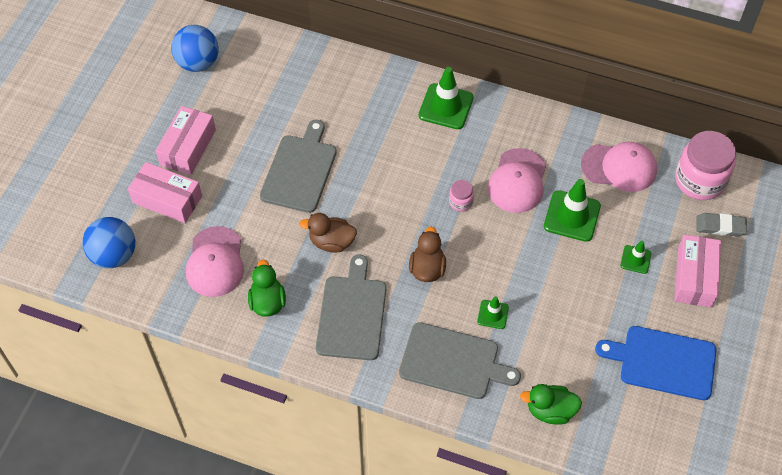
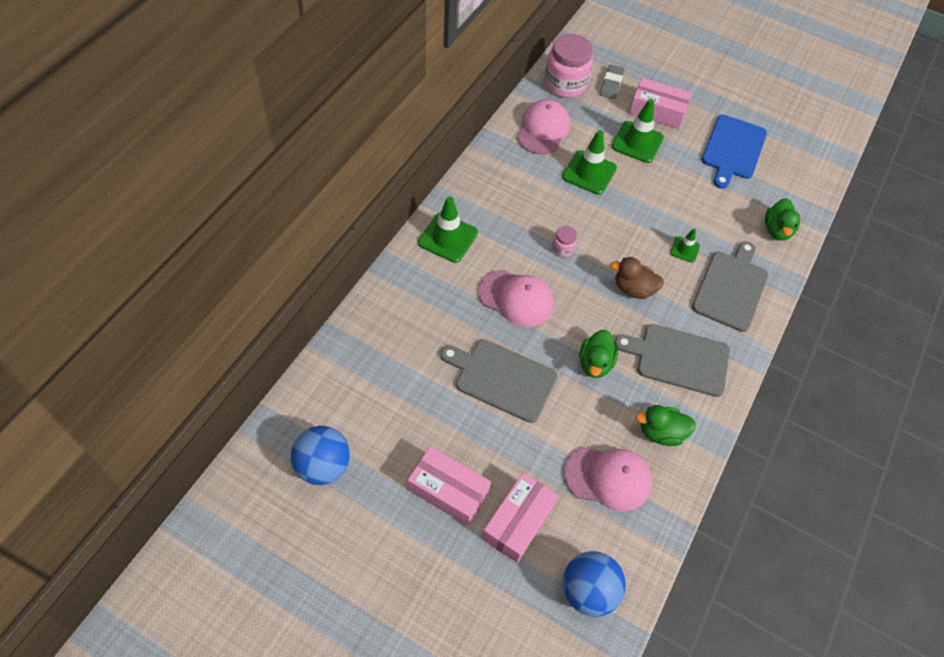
camera: 85 degrees left, 0 degrees up
(331, 242) = (595, 363): brown duck -> green duck
(517, 181) = (546, 202): pink cap -> pink cap (516, 298)
(635, 259) = (637, 142): green traffic cone -> green traffic cone, size x1.84

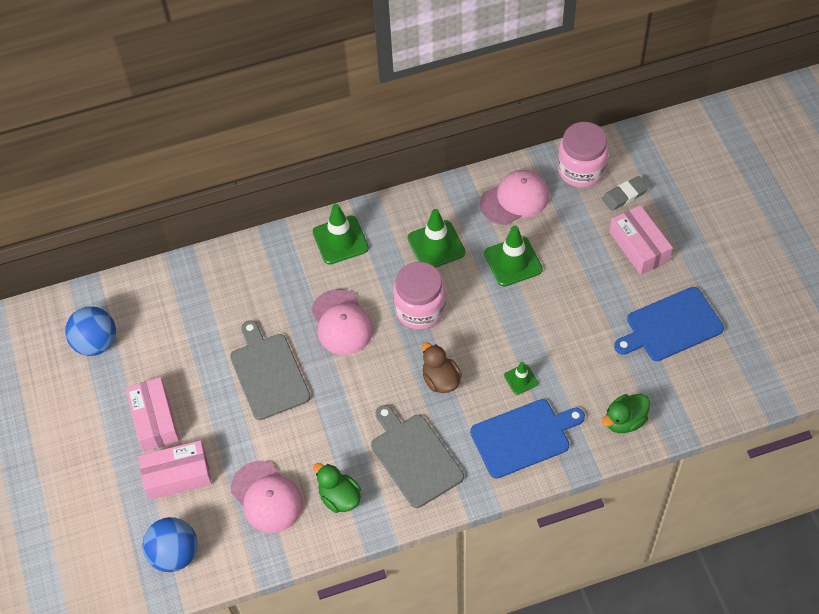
camera: 50 degrees right, 0 degrees up
(563, 248) = (420, 309): pink jar -> pink jar, size x2.16
(595, 363) = (347, 412): green duck -> none
(637, 142) = (587, 262): green traffic cone -> green traffic cone (436, 245)
(731, 288) = (524, 437): grey cutting board -> blue cutting board

